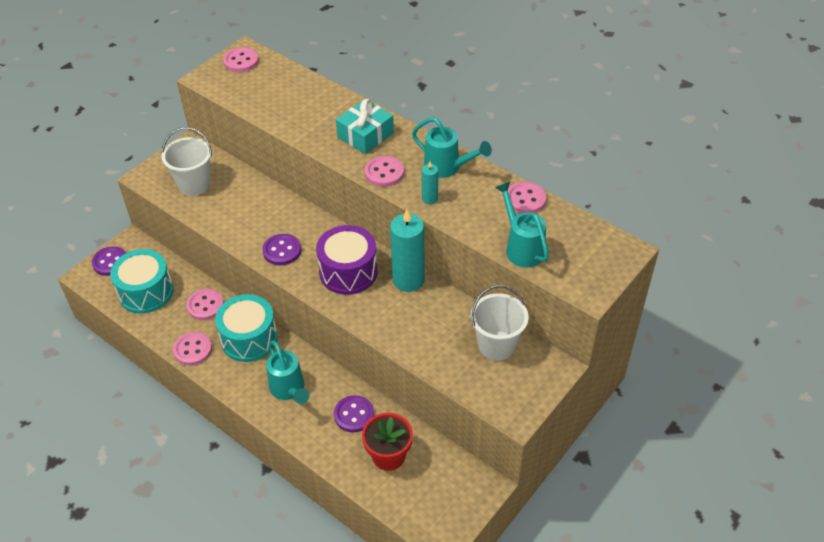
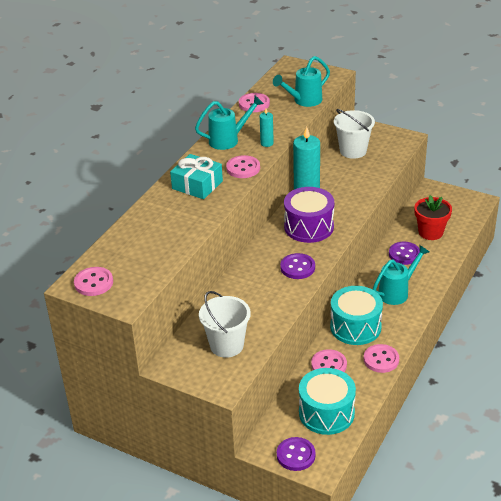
camera: 100 degrees left, 10 degrees down
(447, 168) = (229, 140): turquoise watering can -> turquoise watering can turned 45 degrees clockwise

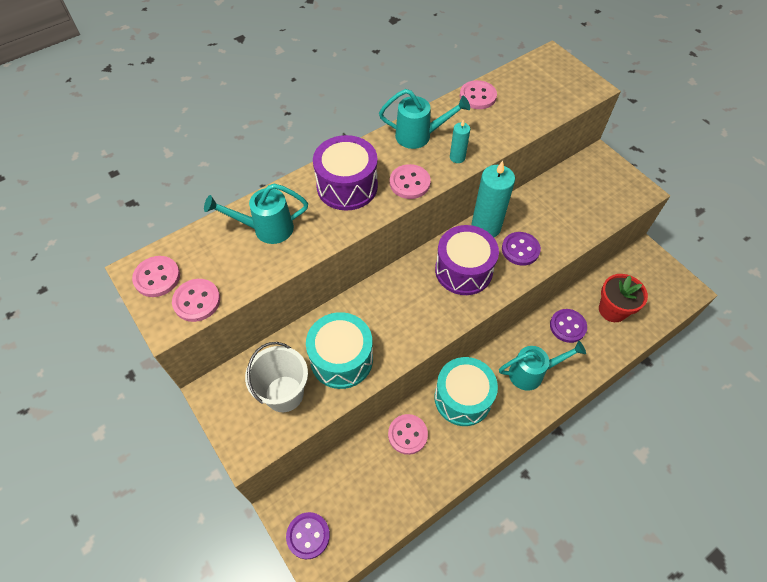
camera: 25 degrees right, 20 degrees up
(197, 185) = (347, 186): turquoise gift -> purple drum
(297, 267) = (419, 321): purple button -> purple button (520, 249)
(303, 101) = (534, 113): turquoise watering can -> turquoise watering can (266, 229)
(326, 413) = (369, 497): turquoise drum -> turquoise drum (341, 359)
(353, 151) = (571, 186): white bucket -> none
(381, 359) = (464, 455): pink button -> pink button (197, 301)

